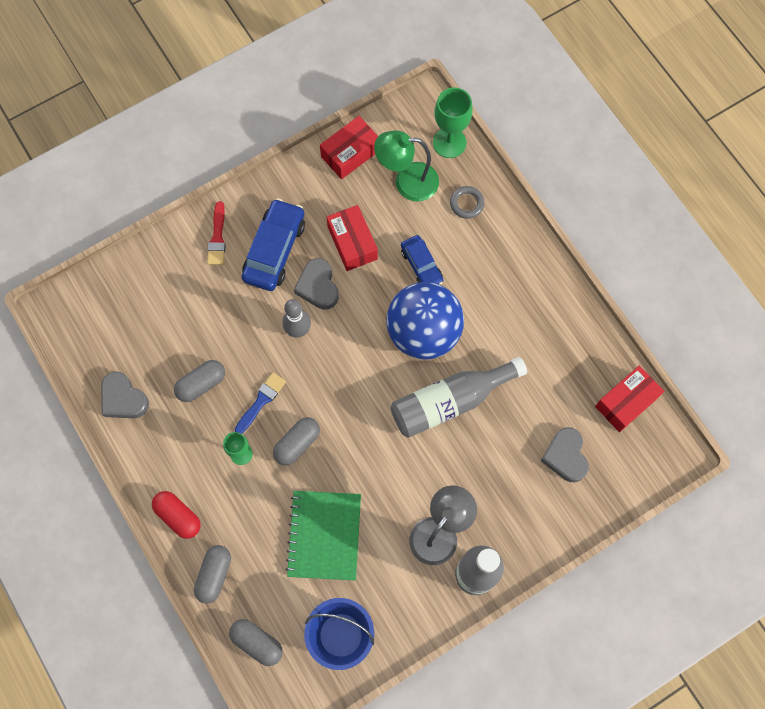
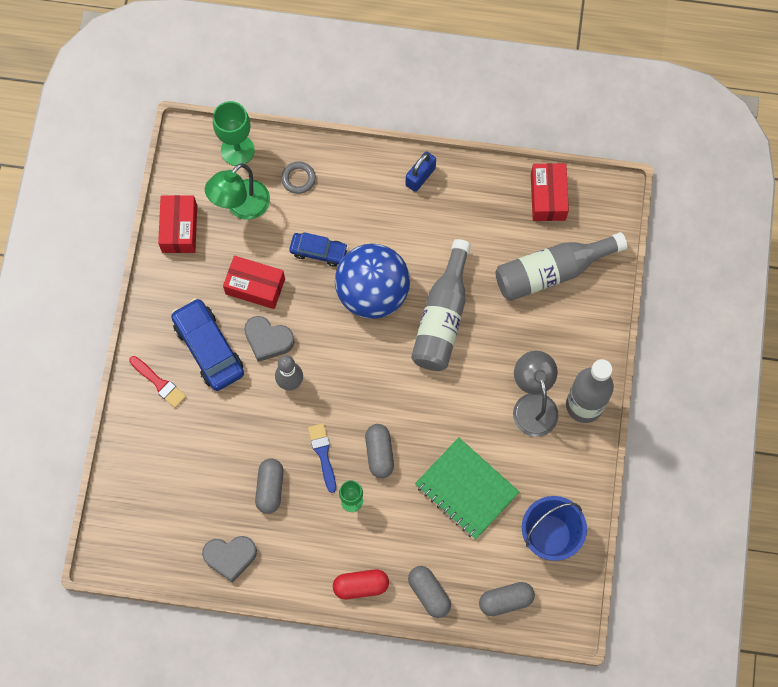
camera: 50 degrees left, 0 degrees up
(551, 290) = (420, 176): none -> blue padlock
(565, 456) = (552, 271): grey heart -> grey bottle

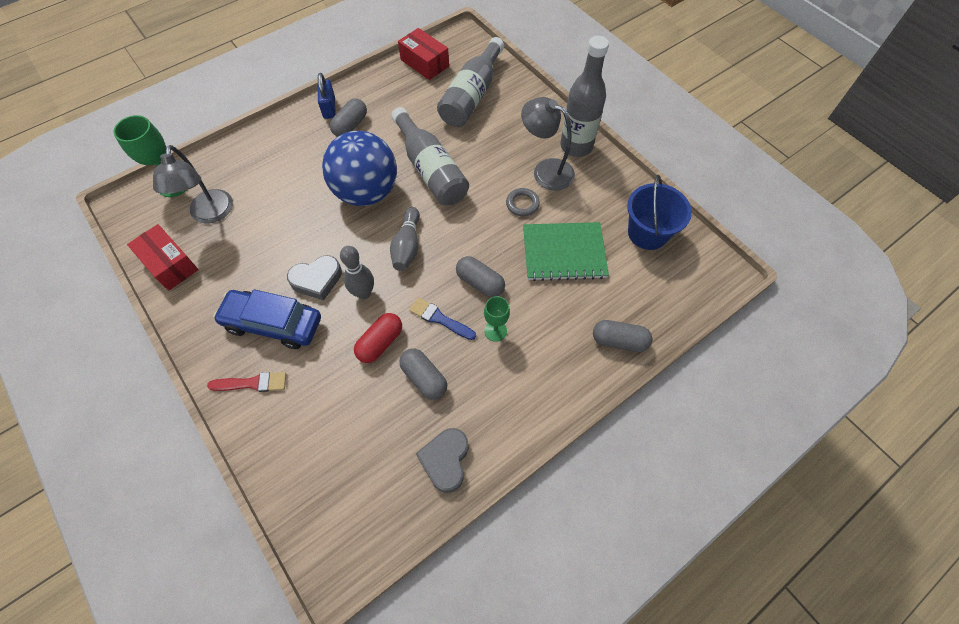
camera: 45 degrees left, 10 degrees down
(230, 557) = (445, 460): grey heart -> grey heart turned 150 degrees clockwise
(241, 207) = (210, 214): green lamp -> grey lamp
(255, 286) = (271, 254): red box -> none
(298, 179) = (240, 168): grey ring -> grey ring (522, 204)
(318, 251) = (300, 198): blue car -> none
(357, 372) = (407, 246): none -> grey bowling pin
(361, 586) = (567, 383): red capsule -> red capsule (380, 343)
(506, 600) = (672, 297): grey capsule -> grey capsule (350, 126)

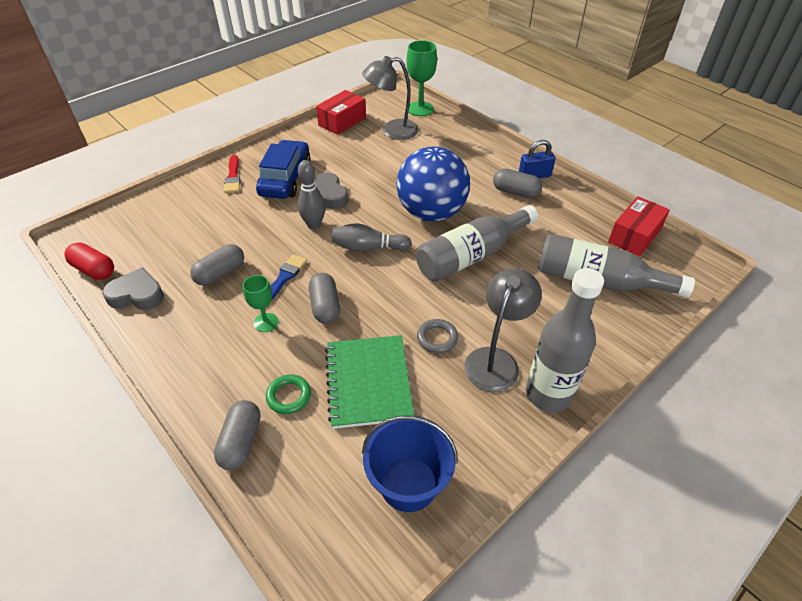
camera: 85 degrees right, 15 degrees down
(380, 343) = (261, 241): red capsule -> red capsule (94, 270)
(480, 282) = (325, 306): grey capsule -> grey capsule turned 45 degrees counterclockwise
(576, 309) = (289, 396): none -> green ring

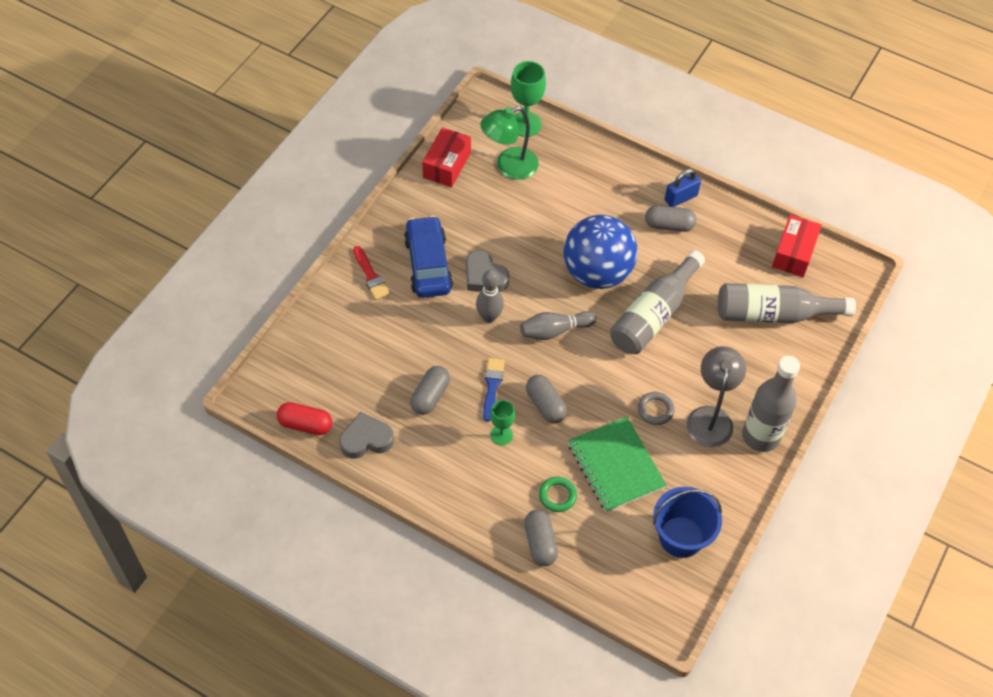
camera: 20 degrees left, 10 degrees up
(392, 131) = (509, 167): grey lamp -> green lamp

